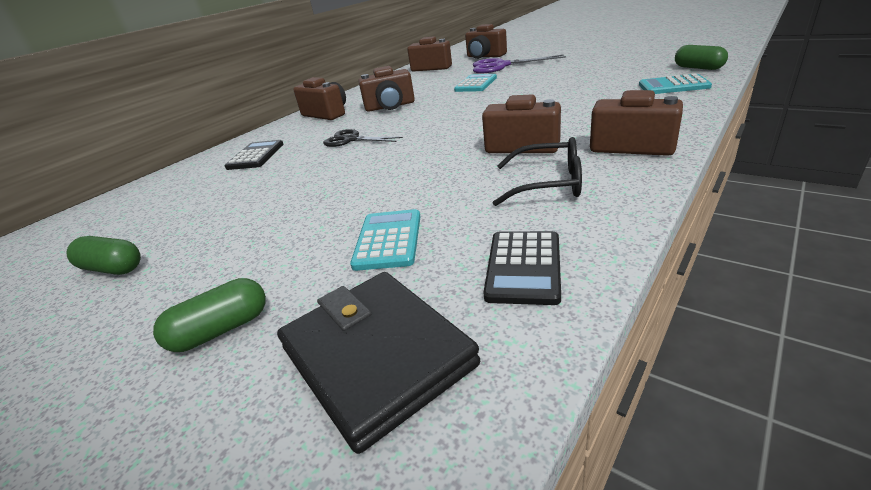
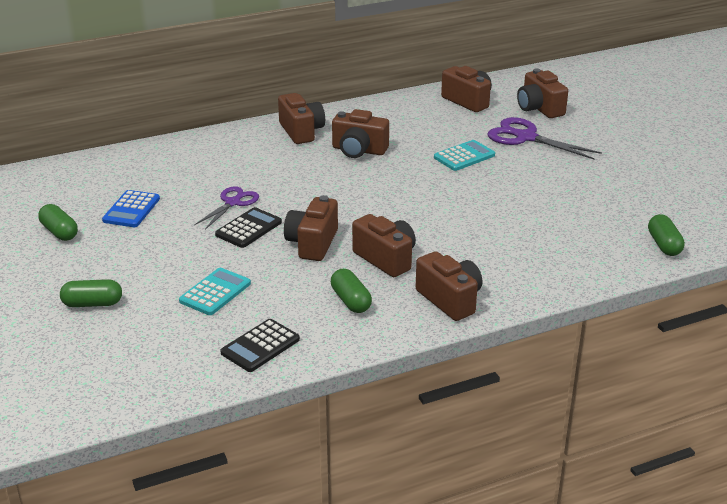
camera: 25 degrees right, 0 degrees up
(202, 213) = (131, 210): none -> blue calculator
(256, 156) = (204, 163): black calculator -> black calculator (248, 228)
(316, 168) = (233, 203): none -> purple scissors
(351, 140) = (285, 181): black scissors -> none
(376, 356) = (148, 352): black wallet -> none
(437, 163) = (312, 243): none -> brown camera
(548, 184) = (351, 301): black glasses -> green capsule
(673, 86) = (597, 256): turquoise calculator -> none

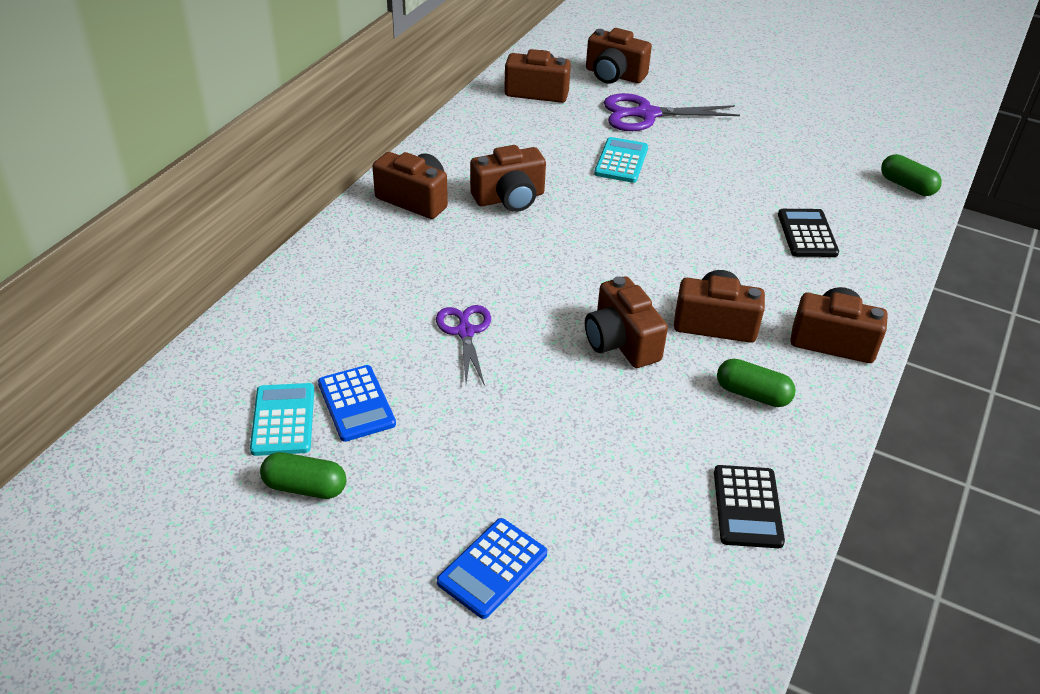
camera: 40 degrees left, 10 degrees up
(92, 304) = (492, 568): green capsule -> blue calculator
(215, 292) = (608, 465): turquoise calculator -> turquoise calculator (283, 420)
(248, 228) = (529, 358): black calculator -> black calculator (807, 234)

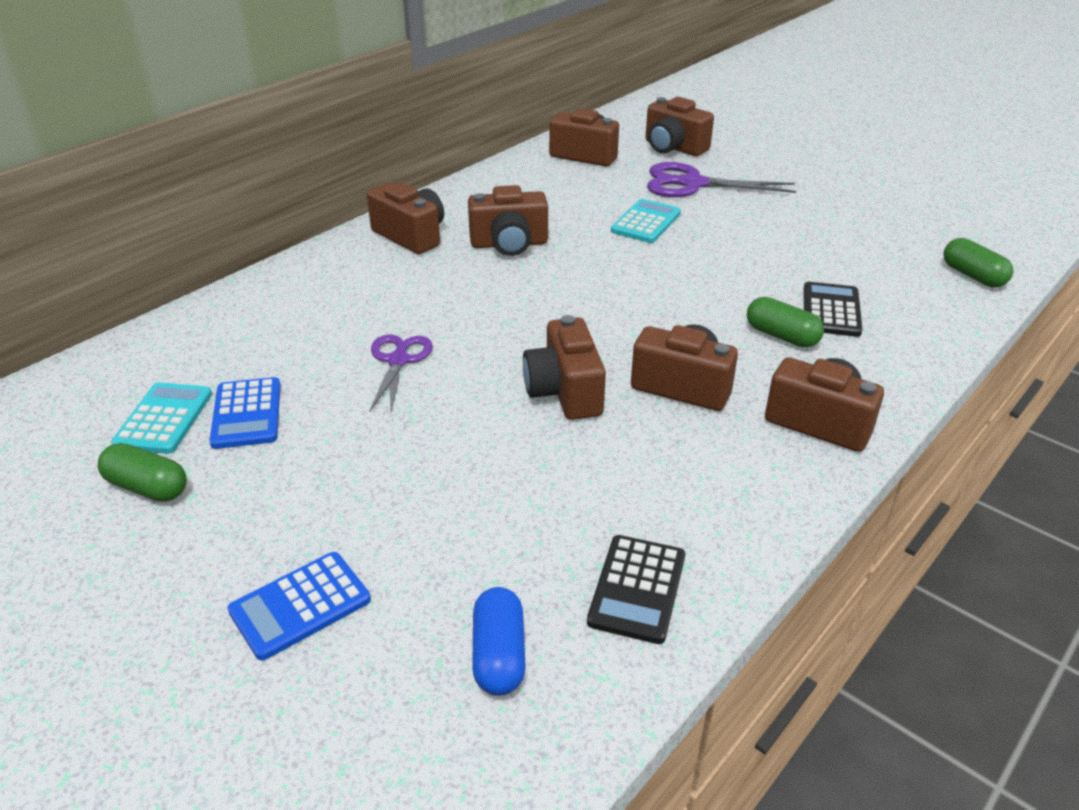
camera: 15 degrees right, 5 degrees down
(666, 579) = (499, 655): none -> blue capsule
(752, 394) = (696, 465): green capsule -> green capsule (781, 336)

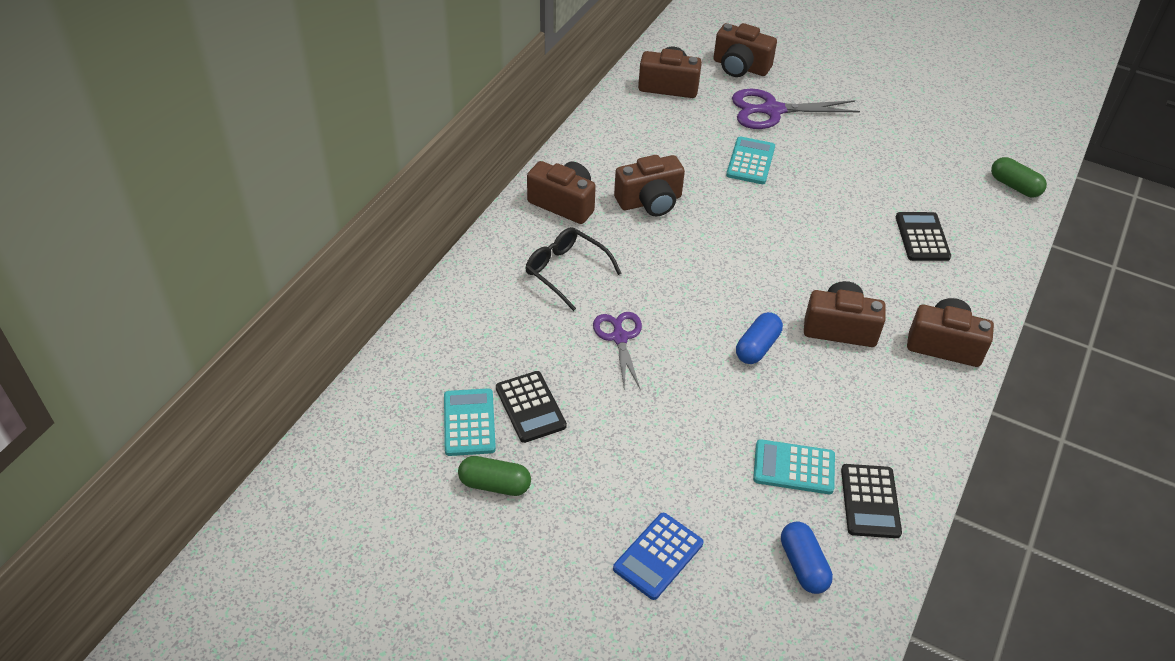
camera: 15 degrees left, 10 degrees up
(247, 414) = (530, 407): blue calculator -> black calculator
(375, 293) = (566, 271): none -> black glasses
(546, 530) = (793, 467): none -> turquoise calculator
(564, 391) = (757, 347): brown camera -> blue capsule
(781, 336) = (894, 268): green capsule -> none

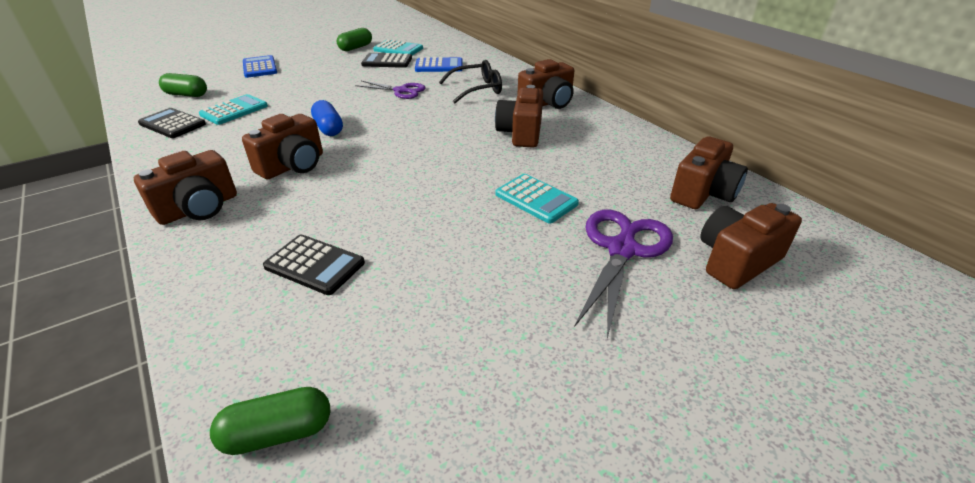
camera: 120 degrees right, 10 degrees down
(511, 340) = (439, 66): none -> blue calculator
(803, 565) = (186, 95): blue capsule -> green capsule

